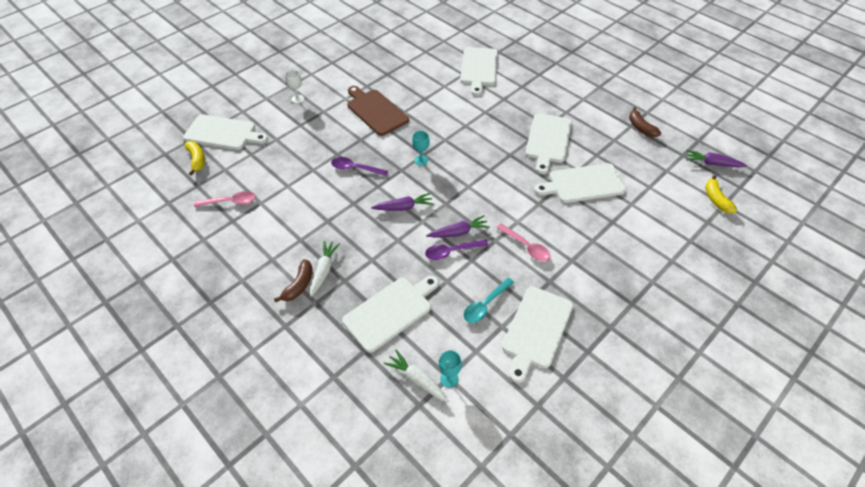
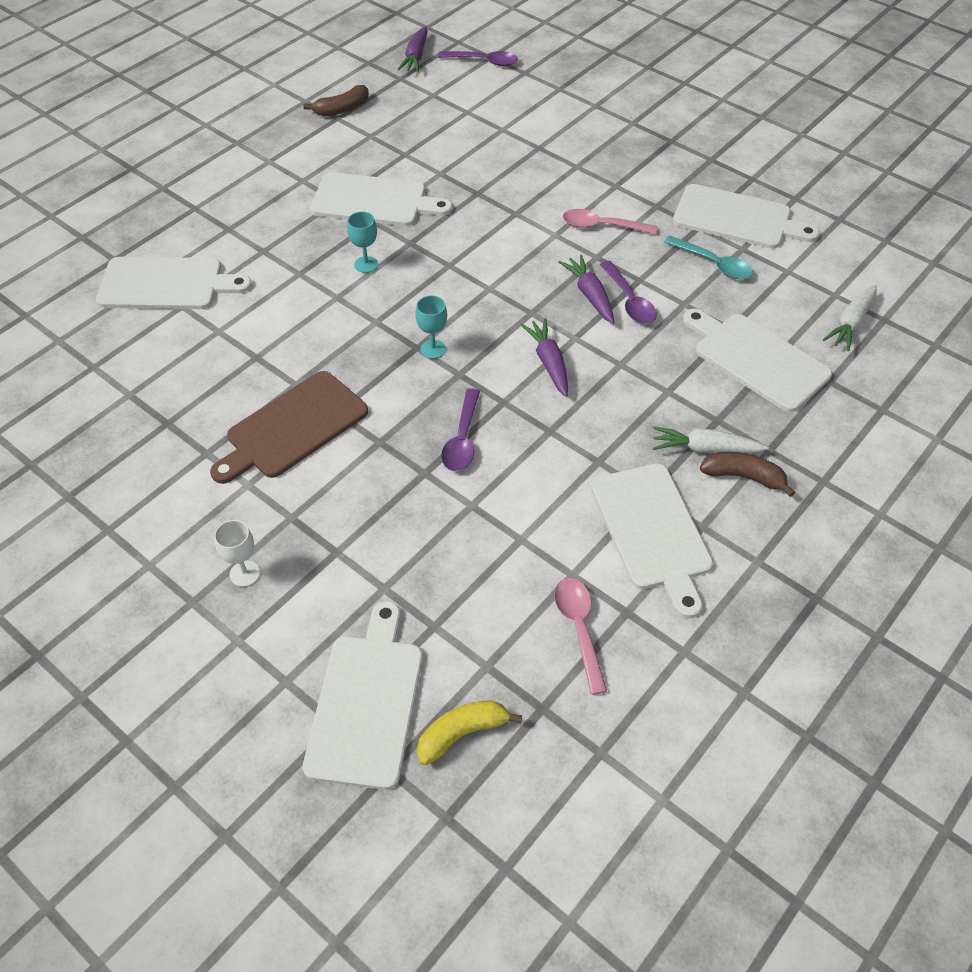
camera: 95 degrees left, 0 degrees up
(449, 379) = (837, 293): turquoise goblet -> turquoise goblet (366, 264)
(526, 247) = (602, 226): pink spoon -> pink spoon turned 120 degrees counterclockwise
(583, 184) = (469, 169): white cutting board -> white cutting board (652, 531)
(716, 199) = (483, 61): yellow banana -> purple spoon

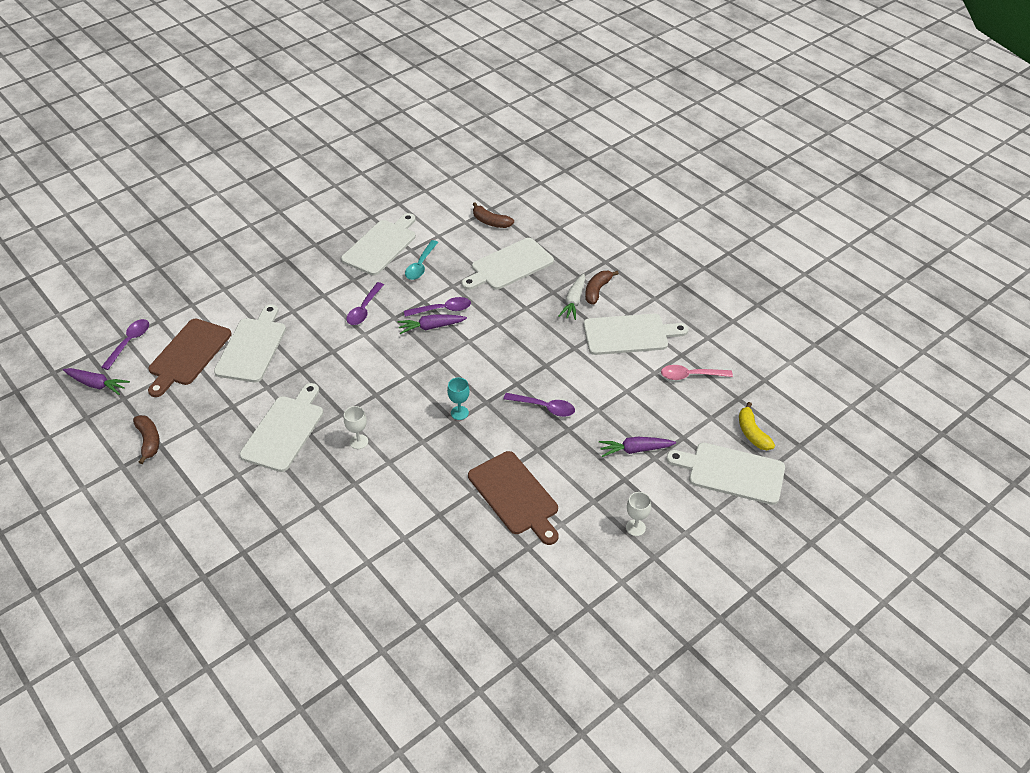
camera: 80 degrees left, 5 degrees down
(166, 284) = (337, 573): white cutting board -> white cutting board (252, 347)
(366, 264) = (359, 442): turquoise goblet -> white goblet
(477, 105) = (188, 355): none -> brown cutting board
(548, 362) = (487, 357): purple carrot -> purple carrot (634, 450)
(602, 226) = (364, 309): pink spoon -> purple spoon
(713, 264) = (420, 265): turquoise spoon -> turquoise spoon turned 150 degrees clockwise
(850, 323) = (491, 222): white carrot -> brown banana

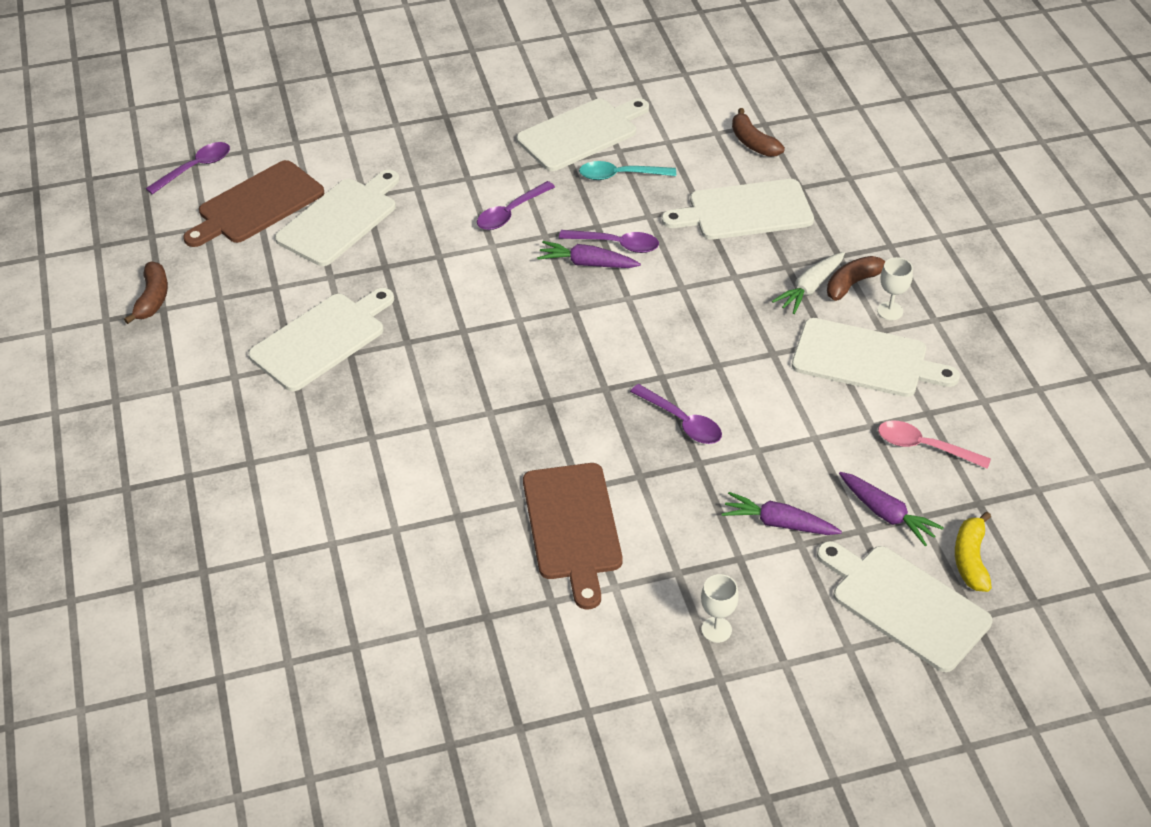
camera: 25 degrees right, 0 degrees up
(97, 384) = (130, 209): purple carrot -> purple carrot (887, 514)
(359, 442) = (407, 385): white goblet -> white goblet (890, 311)
(420, 265) = (620, 175): turquoise spoon -> turquoise spoon turned 45 degrees clockwise
(459, 413) = (560, 391): turquoise goblet -> none

